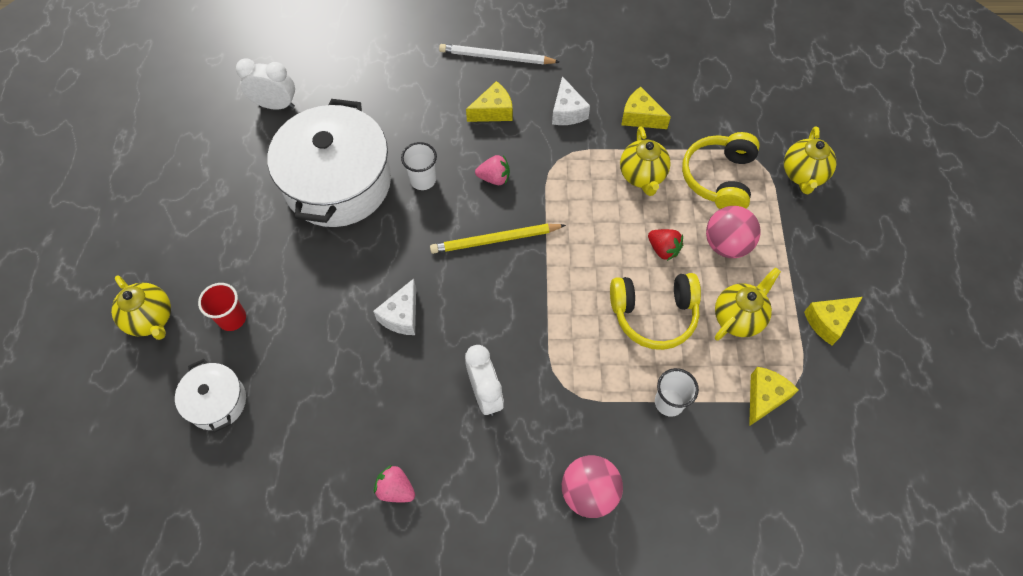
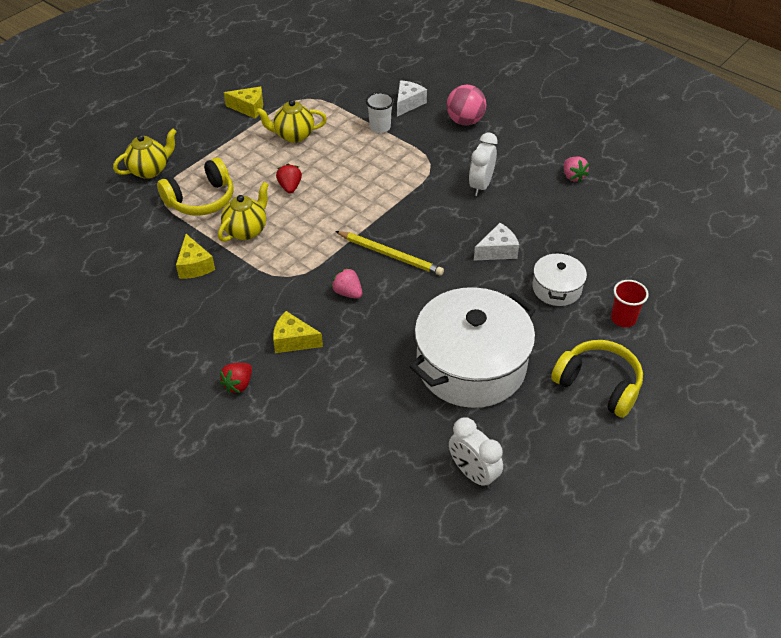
camera: 140 degrees left, 15 degrees down
(151, 319) = (689, 354): yellow teapot -> none
(217, 402) = (663, 276): white pot -> white pot (556, 288)
(423, 180) = (402, 325): white cup -> none
(496, 57) = (238, 384): white pencil -> red strawberry
(567, 111) = (239, 303): white cheese -> white cheese (408, 103)
(654, 314) = (338, 163): yellow headphones -> yellow headphones (598, 385)
(726, 244) = (249, 167): pink ball -> none
(764, 397) = (327, 103): yellow cheese -> none

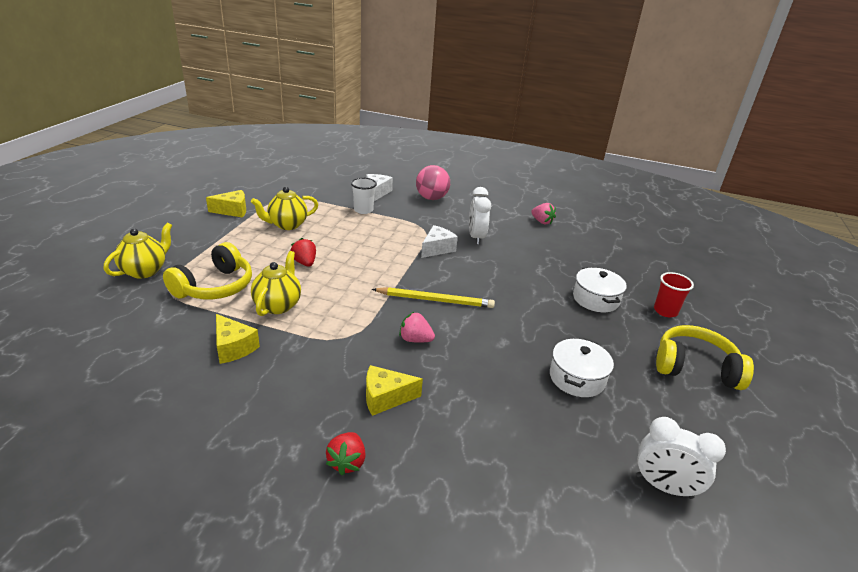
camera: 25 degrees left, 15 degrees down
(471, 365) = (577, 378): white pot -> white pot, size x0.48
(497, 251) = (526, 280): white cheese -> white cheese (437, 249)

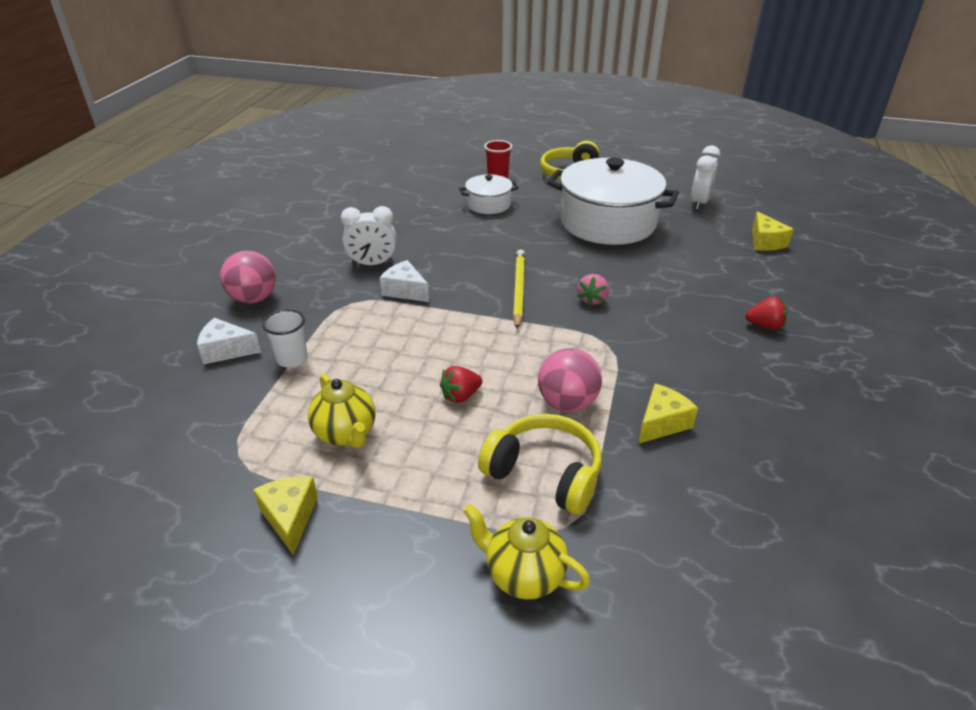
camera: 90 degrees left, 5 degrees up
(278, 305) = (567, 403): yellow teapot -> pink ball
(385, 398) = (682, 312): yellow cheese -> yellow cheese (765, 242)
(542, 222) = (328, 220): pink strawberry -> none
(577, 378) = (607, 222): white pot -> white pot, size x2.07

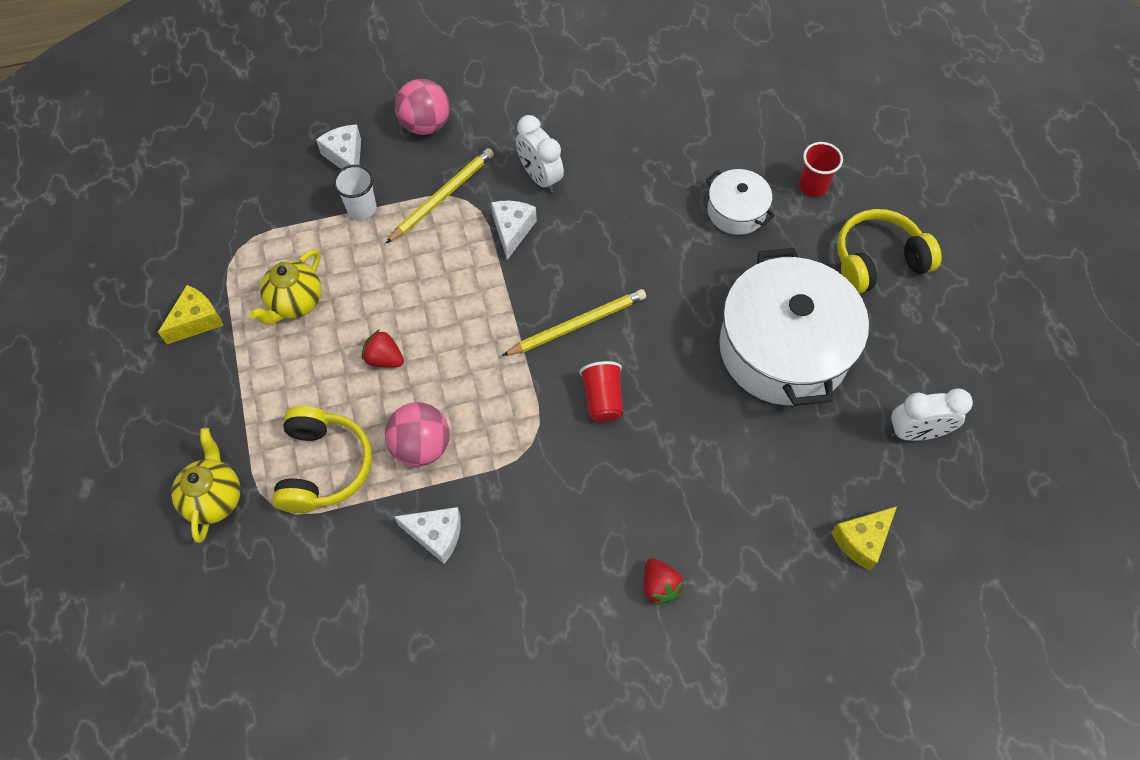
camera: 60 degrees right, 25 degrees up
(333, 313) = (442, 196): none -> yellow pencil
(592, 300) = (602, 399): pink strawberry -> red cup
(662, 423) = (436, 535): yellow cheese -> white cheese

